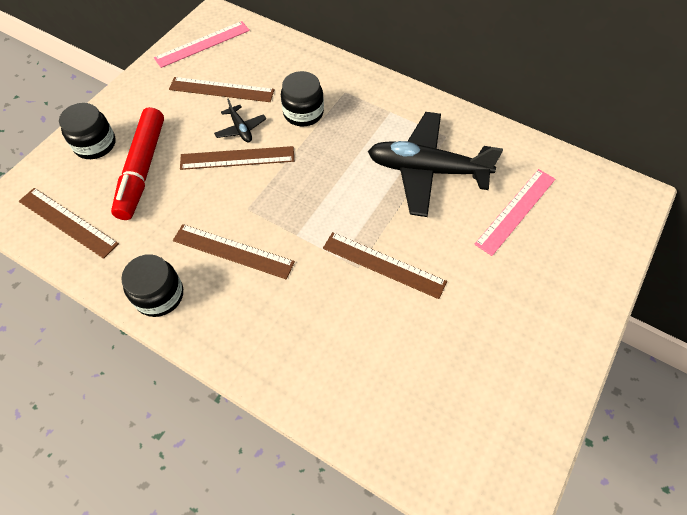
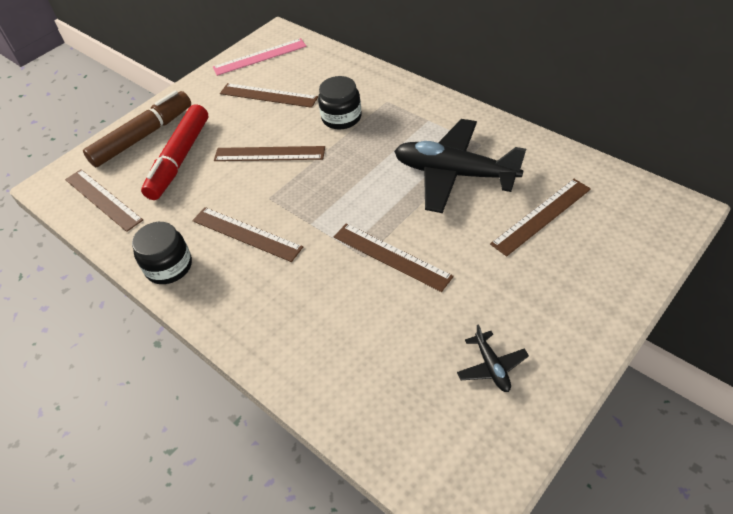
camera: 15 degrees right, 10 degrees down
(95, 144) = (143, 136): black jar -> brown marker
(241, 129) = (278, 129): black plane -> black plane (491, 367)
(516, 211) = (541, 216): pink ruler -> brown ruler

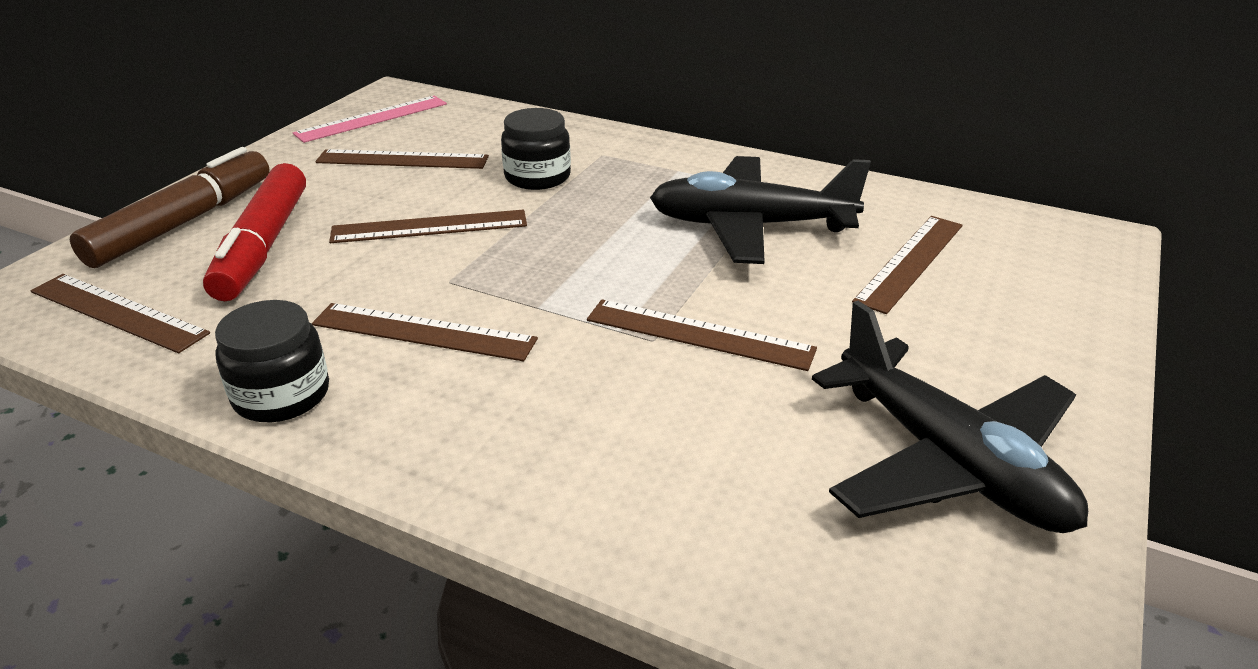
camera: 20 degrees left, 15 degrees down
(491, 367) = (948, 461): black plane -> black plane, size x2.32

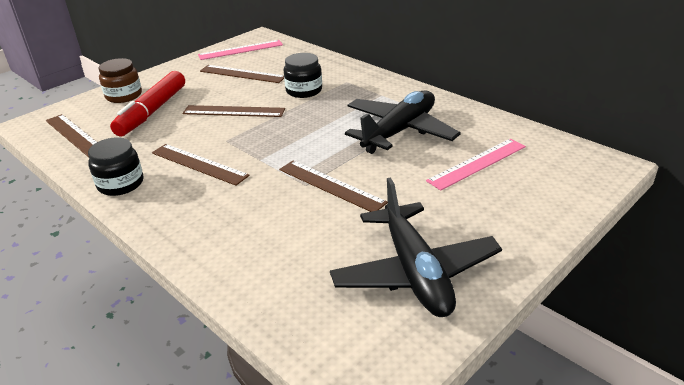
camera: 20 degrees right, 0 degrees up
(183, 223) = (124, 95): brown marker -> brown jar
(750, 226) = (399, 131): black plane -> black plane turned 105 degrees clockwise
(910, 262) = (477, 163): brown ruler -> pink ruler

